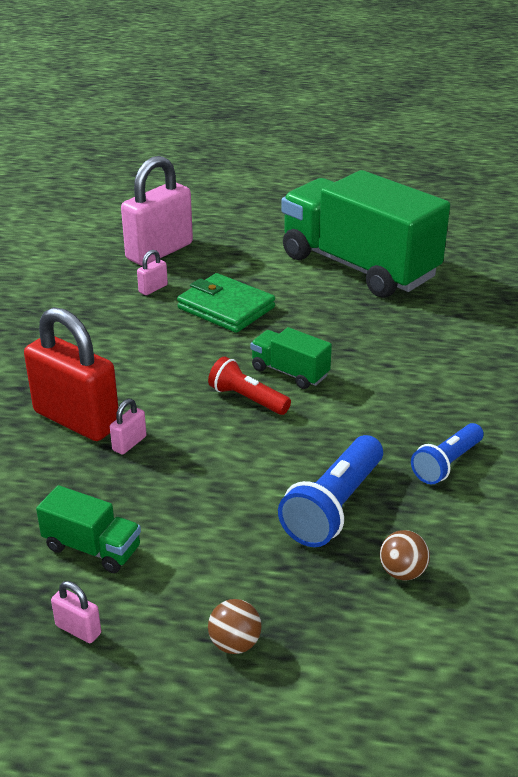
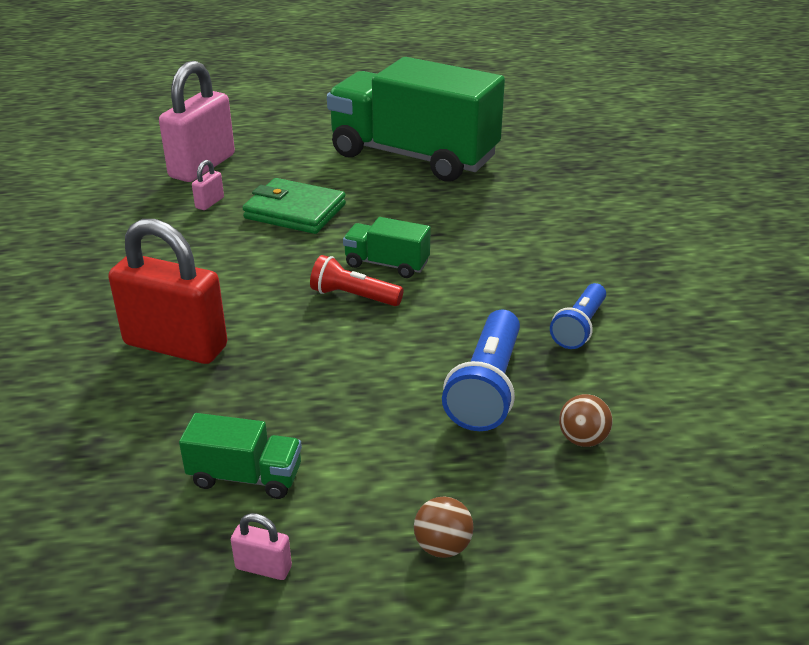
camera: 15 degrees left, 0 degrees up
(129, 443) = (244, 360): pink padlock -> none

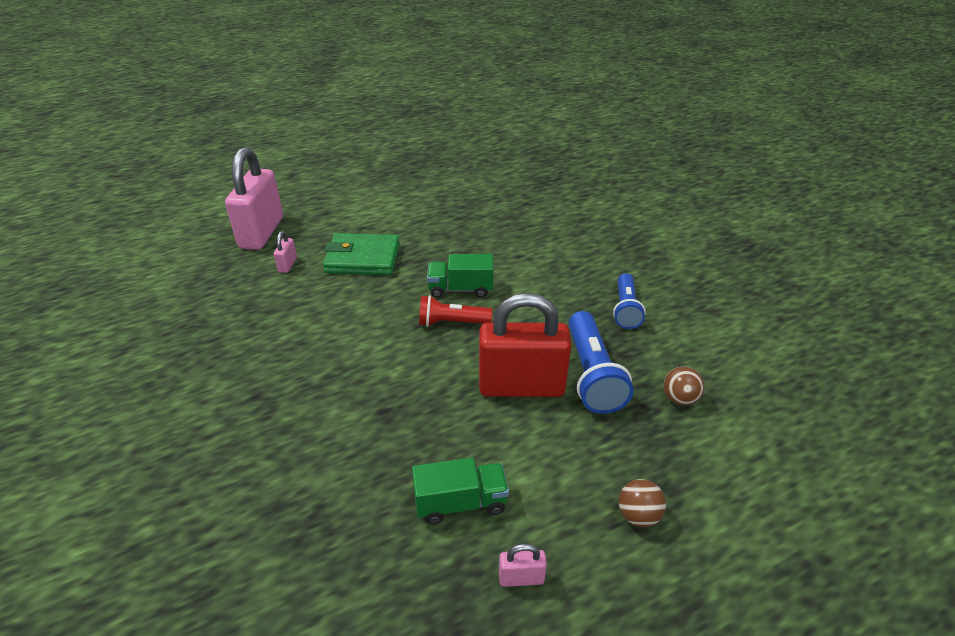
camera: 20 degrees left, 5 degrees up
(175, 345) = (335, 401): red padlock -> red padlock (521, 386)
(413, 156) = (427, 192): green truck -> none

